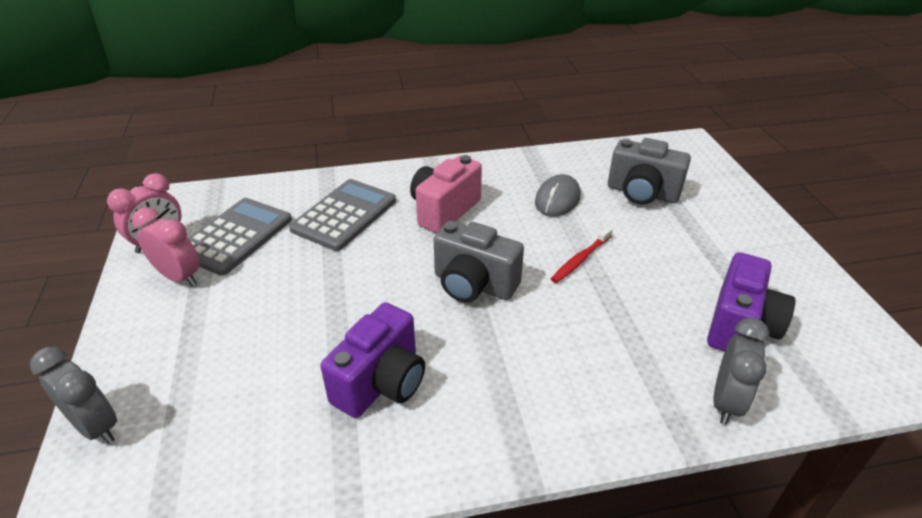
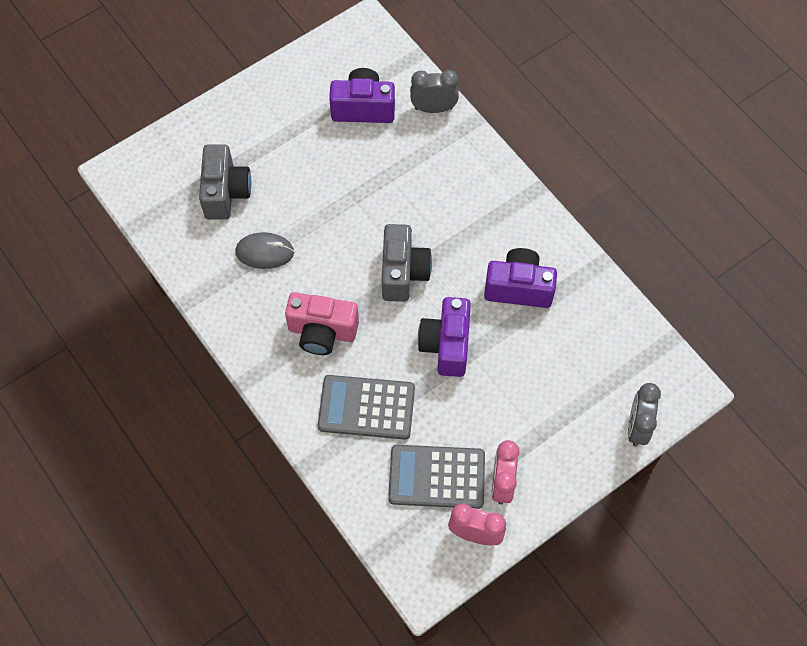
camera: 115 degrees left, 25 degrees up
(360, 289) = (446, 345): none -> purple camera
(580, 259) = (339, 213): red toothbrush -> none

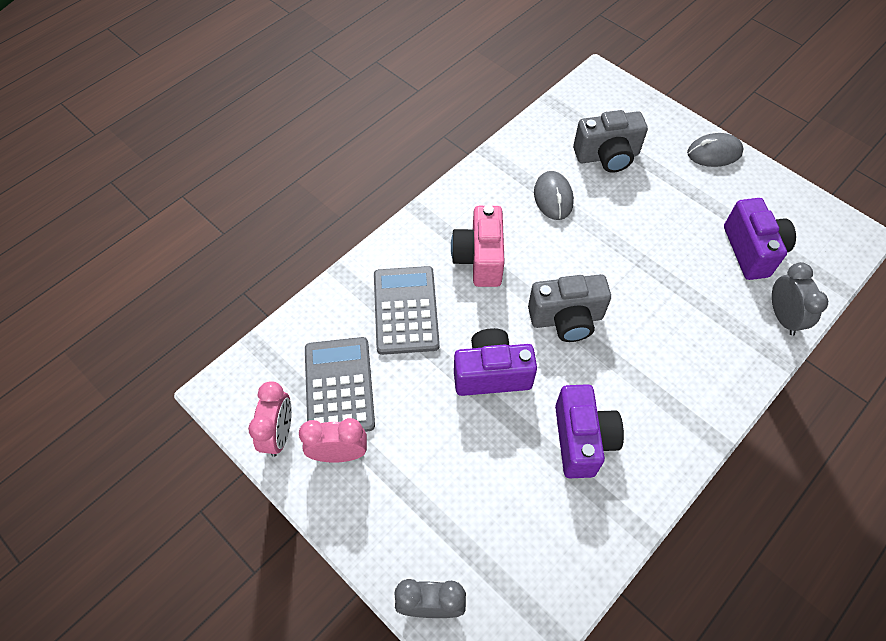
camera: 80 degrees right, 5 degrees down
(246, 101) = (714, 153): none -> grey mouse

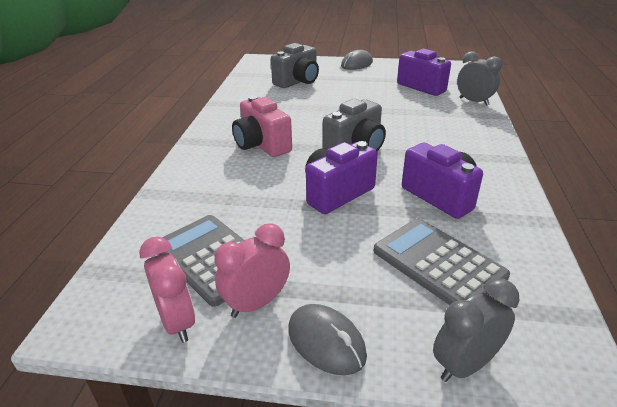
camera: 35 degrees left, 25 degrees down
(406, 310) = (230, 190): grey calculator -> grey calculator (438, 263)
(553, 197) = (283, 105): grey mouse -> grey mouse (326, 342)

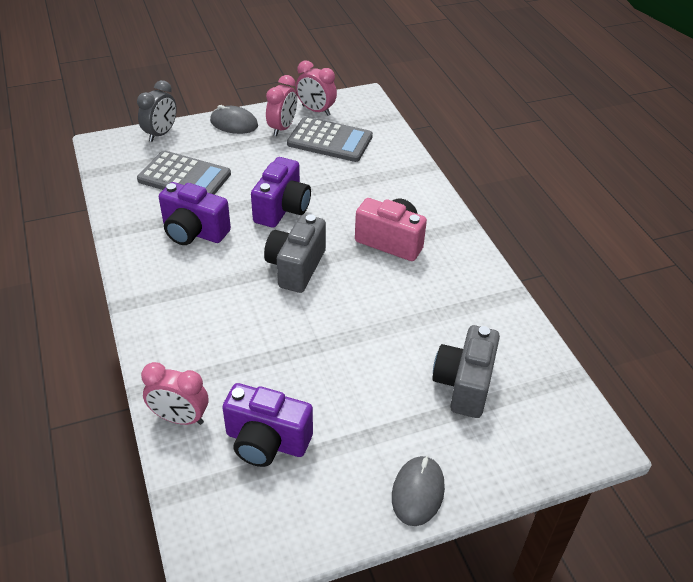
camera: 150 degrees right, 10 degrees up
(474, 101) = (180, 418): grey clock -> pink clock

